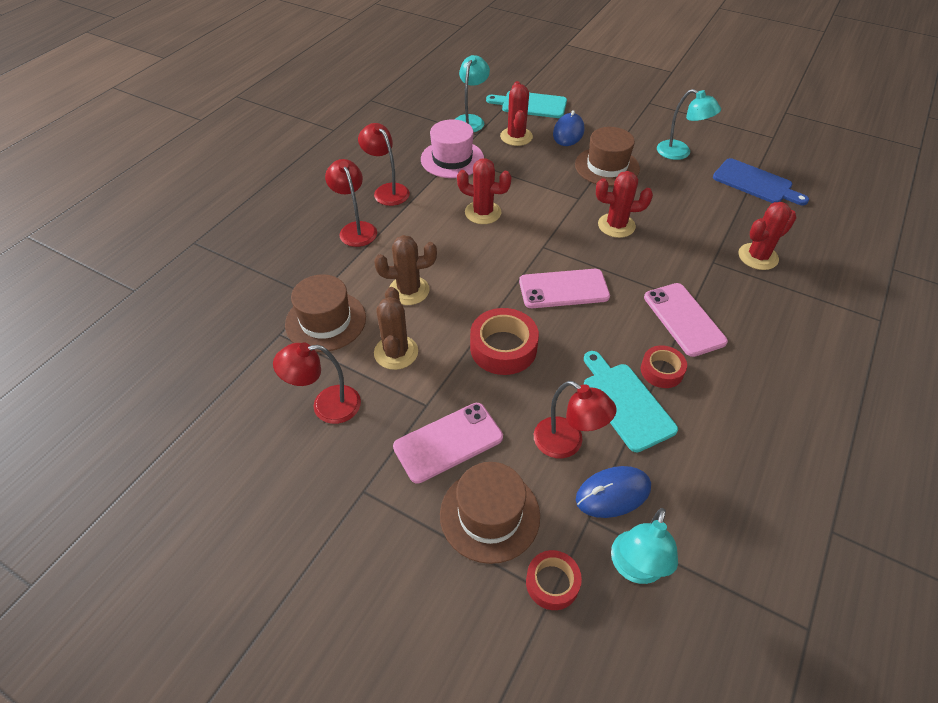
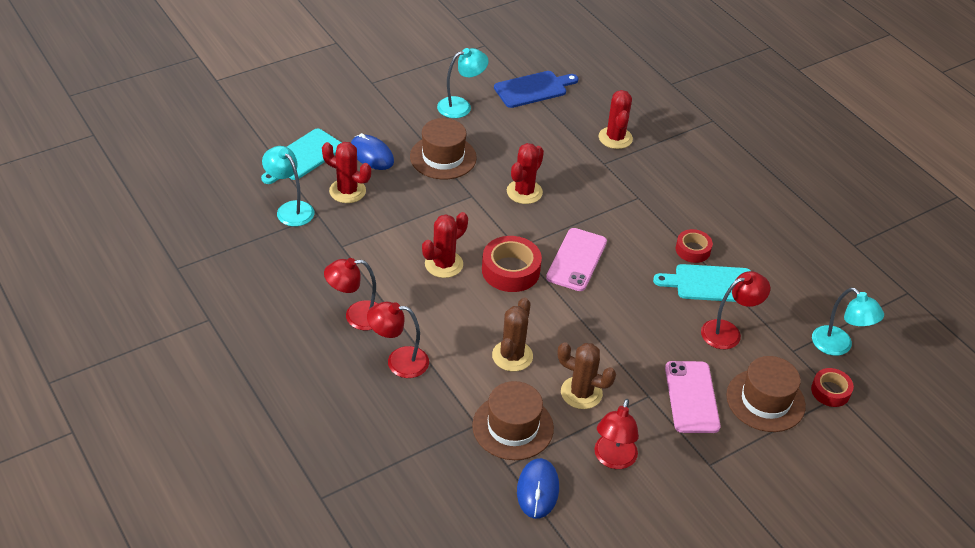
camera: 65 degrees left, 5 degrees down
(452, 159) = (344, 250): pink hat -> none
(503, 348) = (617, 325): red tape -> red tape (510, 270)
(613, 493) = (780, 329): blue mouse -> blue mouse (537, 490)
(684, 319) = (652, 211): pink phone -> none

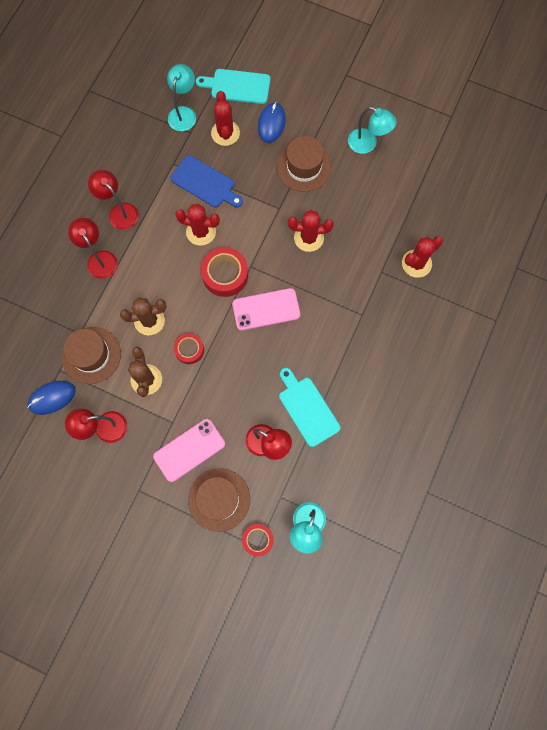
camera: 60 degrees right, 30 degrees up
(533, 89) = (427, 178): blue cutting board -> blue cutting board (205, 183)
(692, 250) = (334, 379): red tape -> red tape (189, 350)

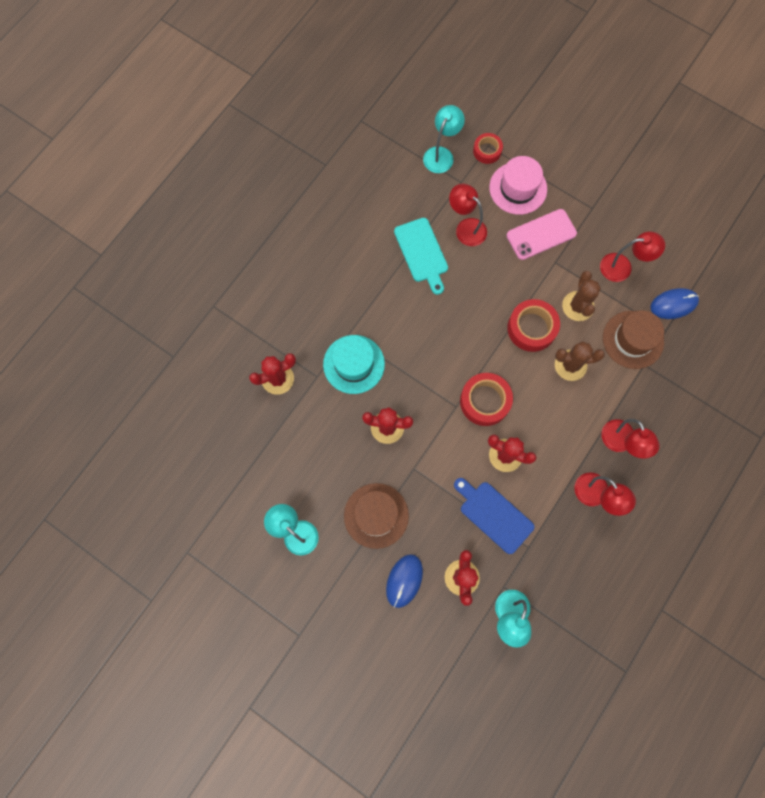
camera: 170 degrees left, 0 degrees up
(189, 350) = (531, 328): red tape -> red tape, size x1.62
(219, 499) = (518, 188): brown hat -> pink hat
(237, 86) = (437, 642): turquoise cutting board -> none
(266, 309) = (446, 357): pink phone -> none
(350, 288) = (354, 364): none -> turquoise hat

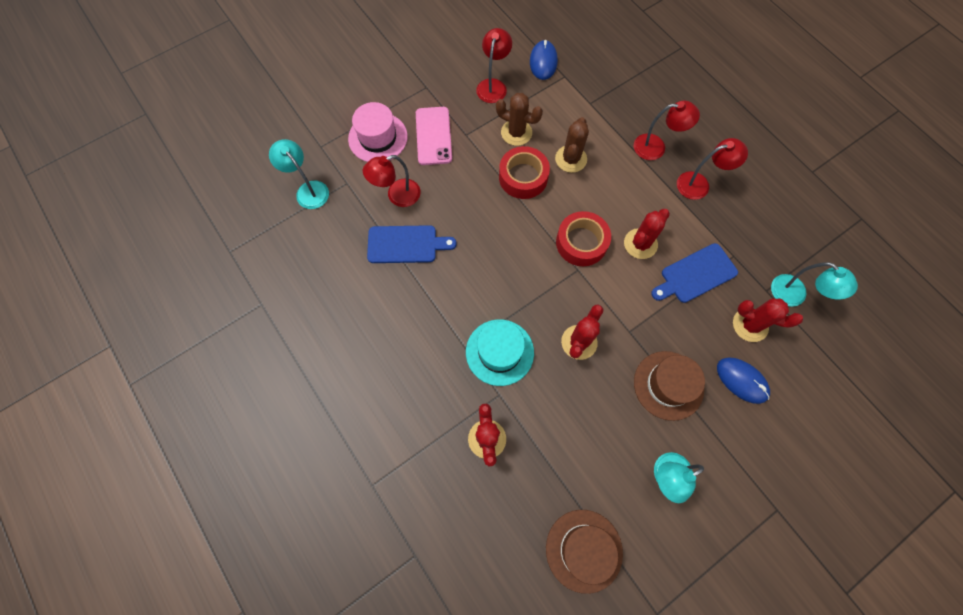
camera: 70 degrees left, 5 degrees down
(422, 253) = (406, 244): turquoise cutting board -> blue cutting board
(487, 151) = (326, 149): red tape -> none
(633, 339) = (564, 103): brown hat -> brown hat (584, 550)

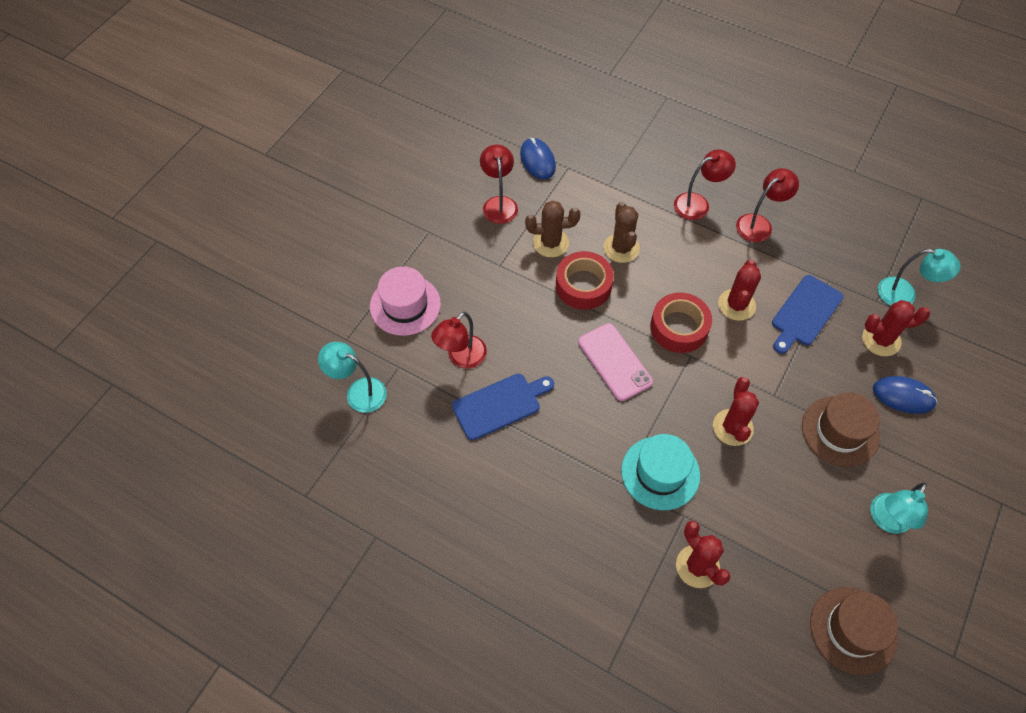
camera: 25 degrees left, 10 degrees down
(433, 136) = (465, 280): pink phone -> pink phone (614, 362)

